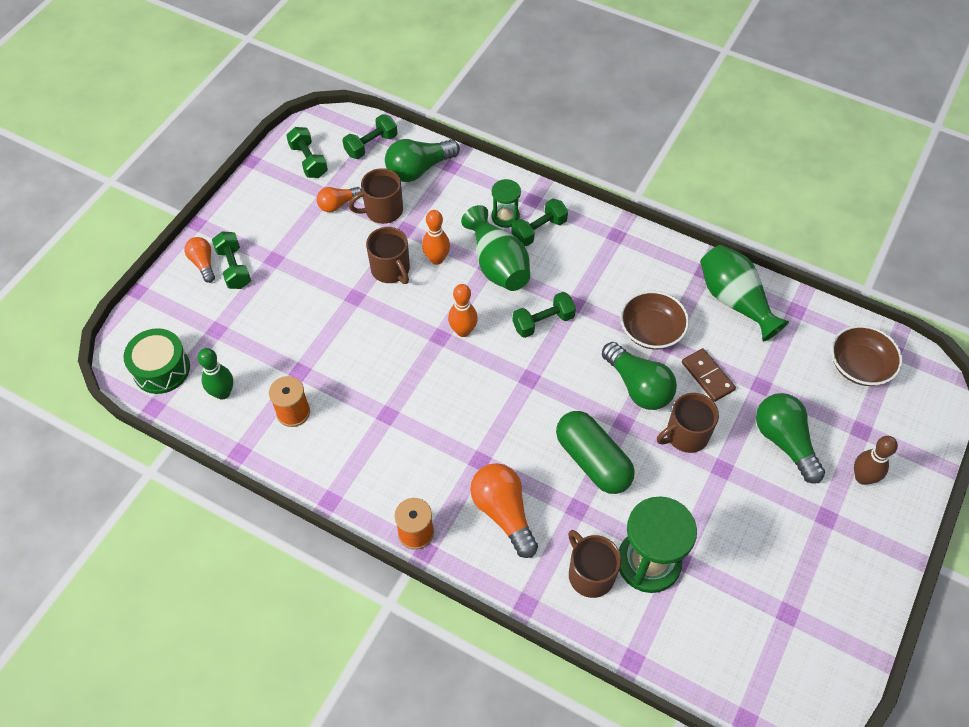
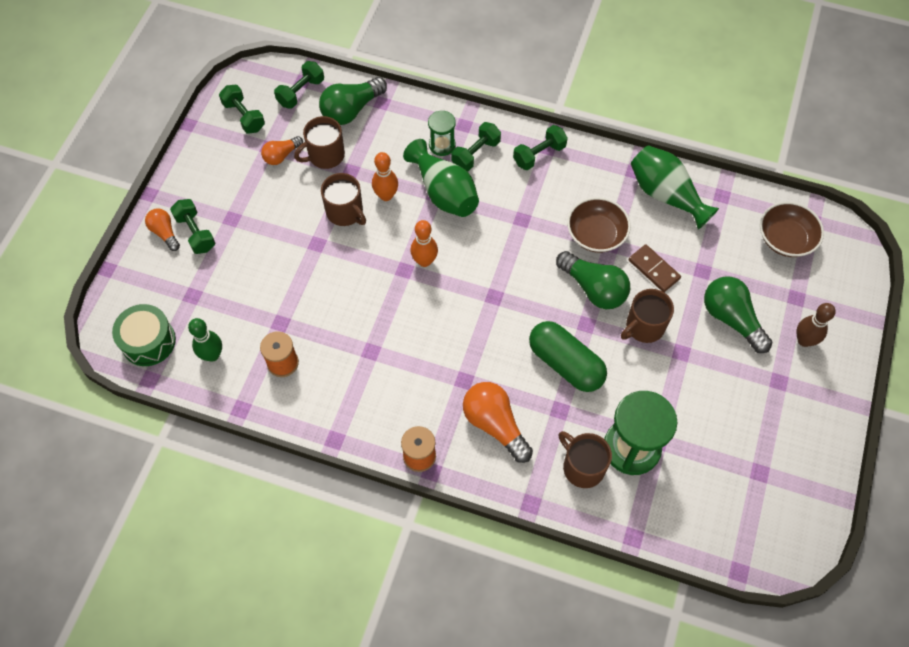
camera: 10 degrees left, 5 degrees up
(543, 322) = (496, 241): green dumbbell -> green dumbbell (539, 155)

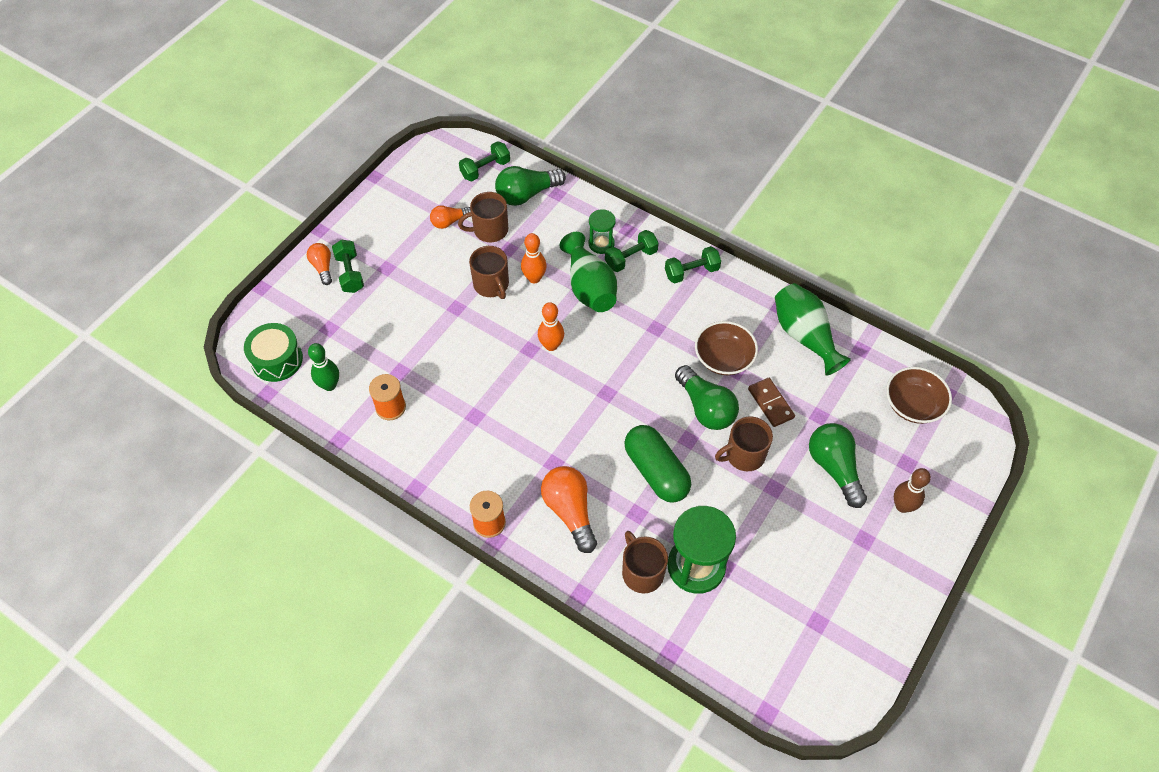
camera: 15 degrees right, 5 degrees down
(244, 116) = (427, 180): green dumbbell -> none

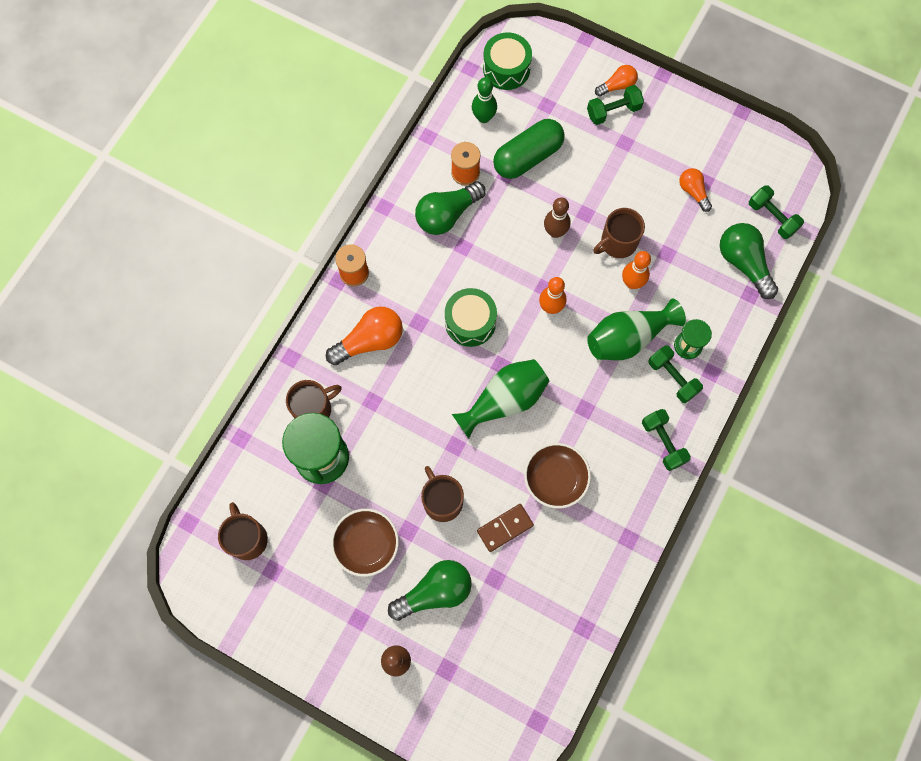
camera: 85 degrees right, 15 degrees up
(471, 334) = (555, 232): none -> brown bowling pin
(489, 230) = (688, 232): brown mug -> brown mug (247, 538)
(559, 416) = (470, 322): none -> green drum
(656, 471) = (417, 416): green capsule -> green capsule (527, 157)
(705, 408) = (493, 462): green light bulb -> green light bulb (447, 215)
(804, 336) = (593, 565): green vase -> green vase (504, 401)
(913, 404) = (518, 681): brown bowl -> brown bowl (366, 544)

